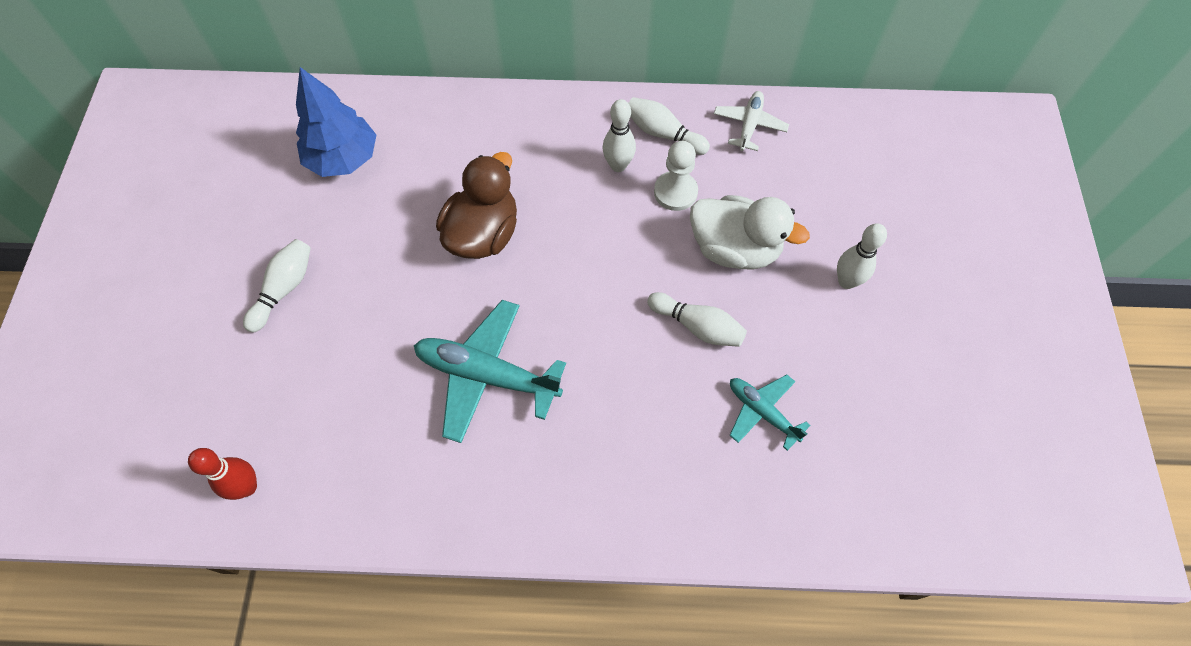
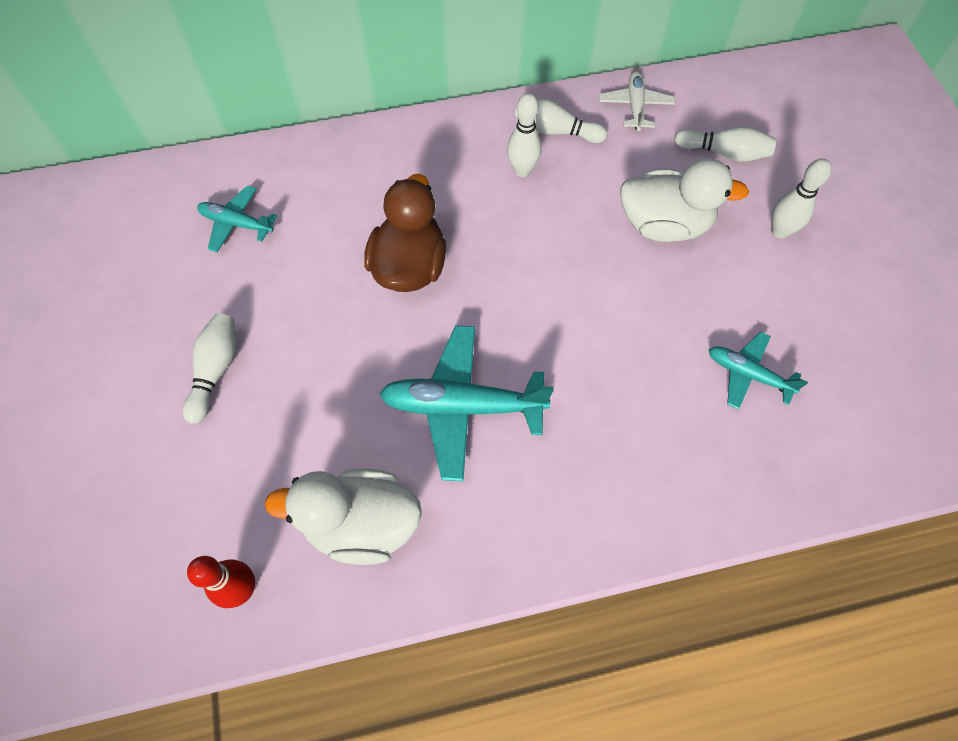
camera: 15 degrees left, 0 degrees up
(343, 159) = (236, 224): blue tree -> turquoise plane
(364, 458) = (361, 524): none -> white duck
(675, 192) = (587, 184): white pawn -> none
(697, 326) = (655, 307): white bowling pin -> white bowling pin (724, 153)

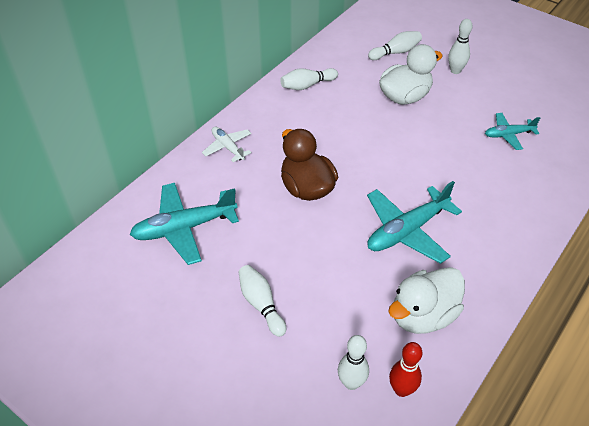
camera: 40 degrees left, 15 degrees down
(236, 224) = (184, 228): turquoise plane -> turquoise plane, size x1.75
(522, 170) = (311, 111): white bowling pin -> white bowling pin (351, 383)
(635, 106) = (332, 54): white plane -> white plane (228, 147)

